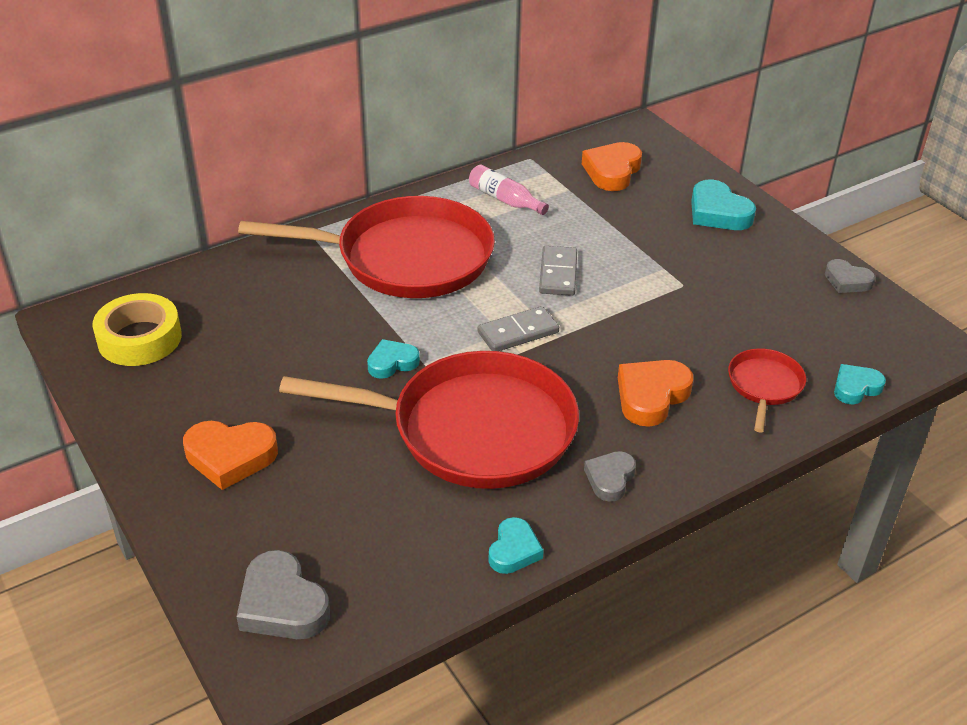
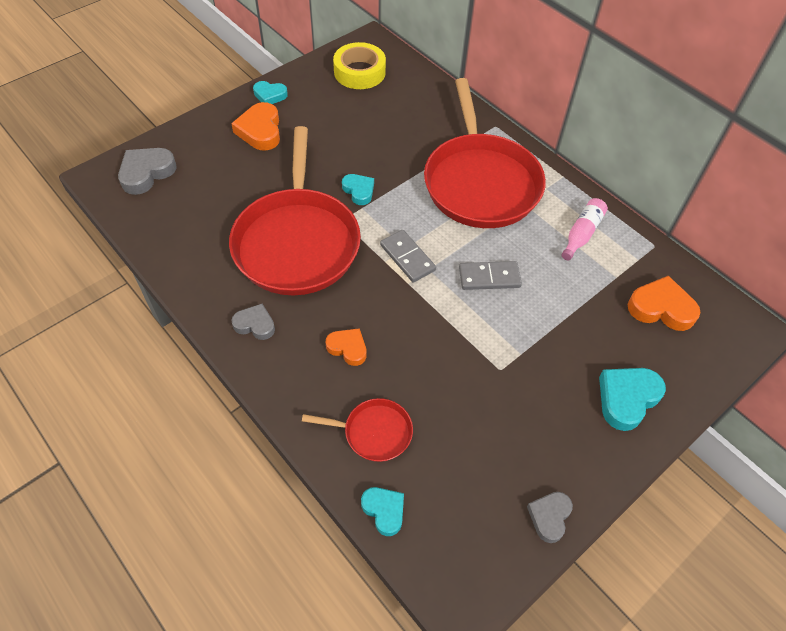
camera: 80 degrees right, 15 degrees up
(514, 550) = (186, 274): turquoise heart -> turquoise heart (270, 95)
(651, 396) = (348, 348): orange heart -> orange heart, size x0.63

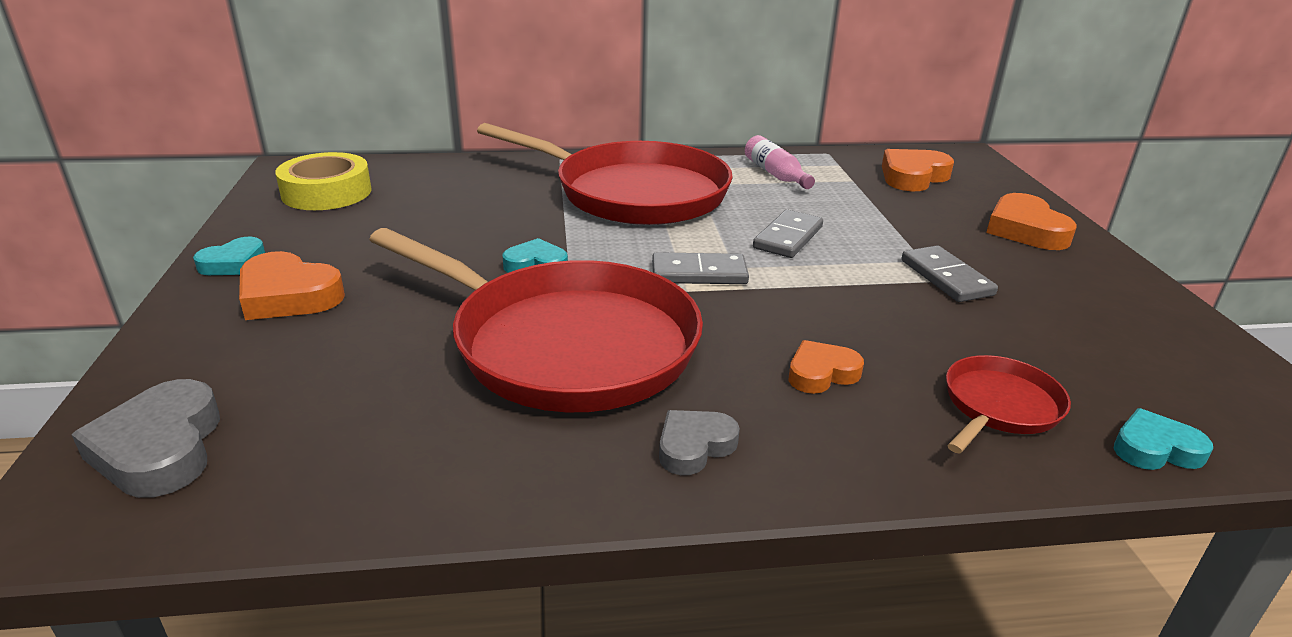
camera: 55 degrees left, 25 degrees down
(506, 372) = (946, 277): none -> grey domino
(549, 517) = (1187, 327): grey heart -> none
(627, 398) = (1025, 230): turquoise heart -> orange heart

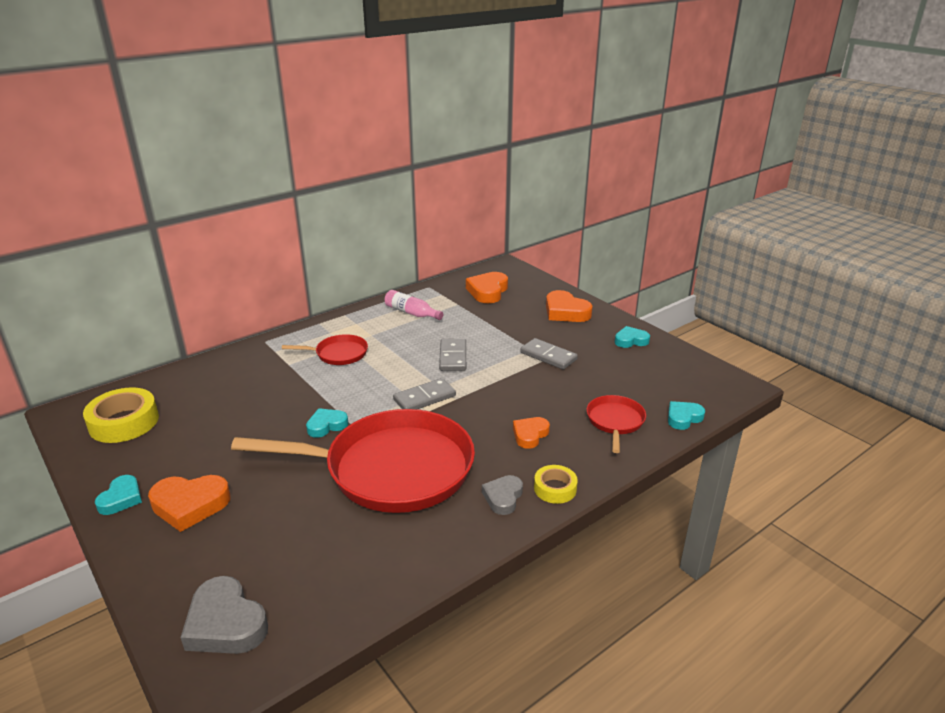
camera: 30 degrees left, 0 degrees up
(634, 193) = (339, 354): red pan -> red pan, size x0.45
(796, 469) = (555, 488): none -> yellow tape
(1123, 298) = (630, 340): none -> turquoise heart

